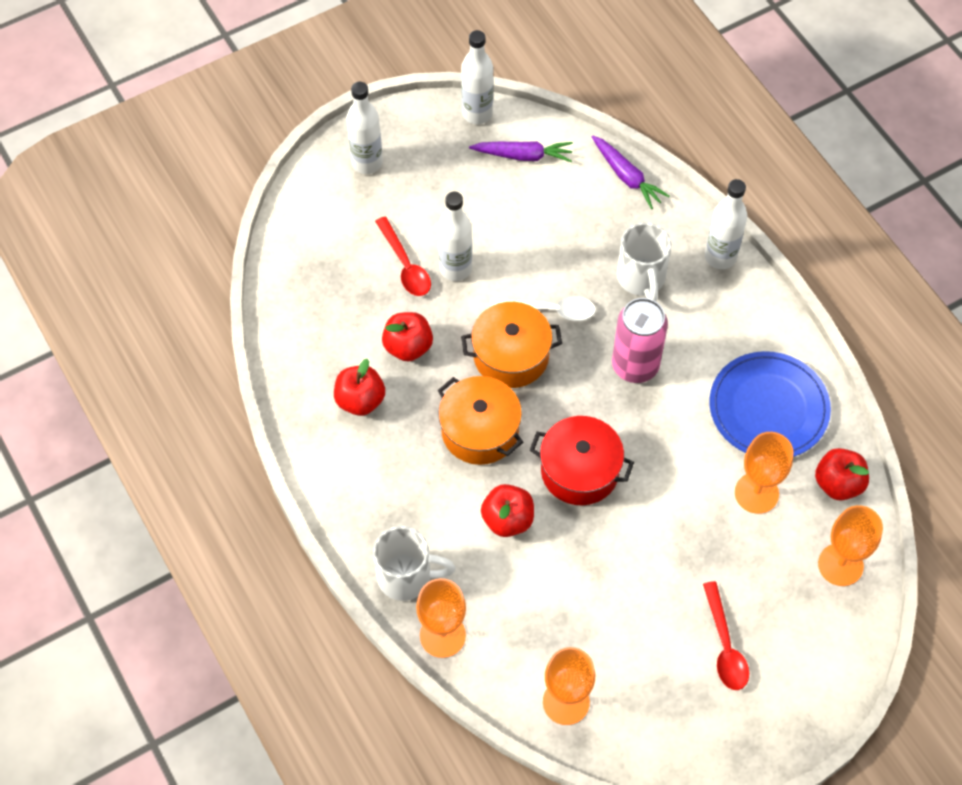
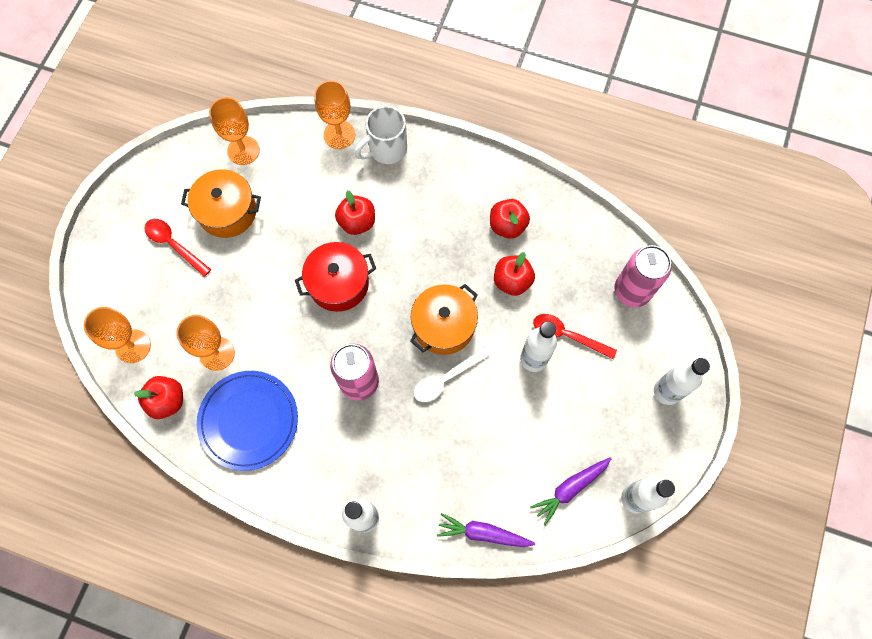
camera: 140 degrees right, 10 degrees up
(307, 257) = (632, 291): none -> pink can
(480, 431) = (420, 262): orange pot -> orange pot (227, 212)
(641, 278) = (406, 453): white mug -> none

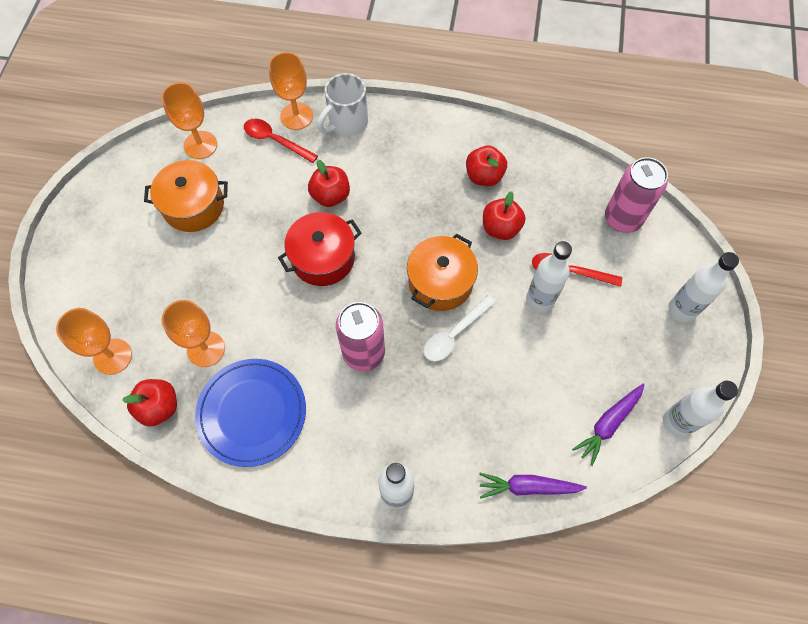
camera: 10 degrees left, 5 degrees down
(174, 245) = (142, 247): red spoon -> red spoon (275, 141)

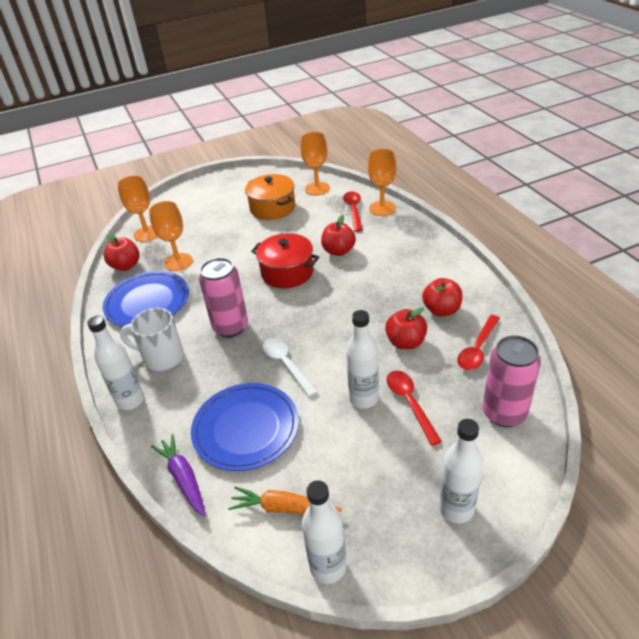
camera: 60 degrees right, 25 degrees down
(347, 123) = (403, 228): white mug -> white mug (162, 357)
(440, 282) = (323, 335): orange pot -> none
(454, 334) = (286, 364): white spoon -> white spoon turned 45 degrees clockwise
(507, 408) = (246, 428): none -> blue plate
(547, 186) = (477, 349): none -> red spoon
(608, 424) = (283, 508): purple carrot -> orange carrot

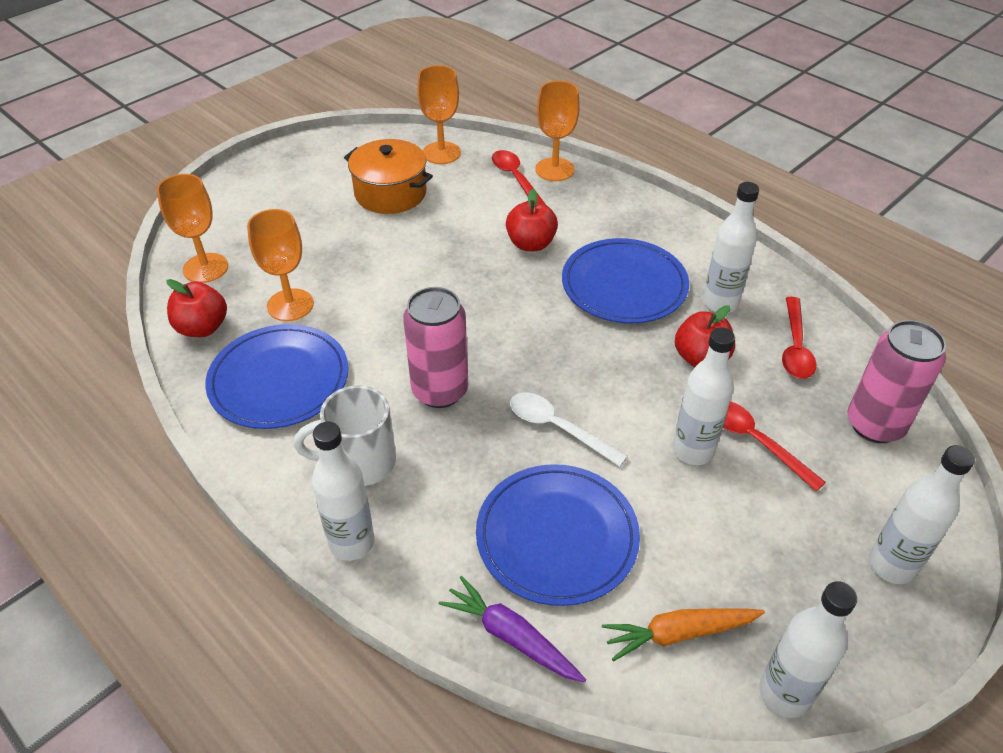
camera: 25 degrees left, 5 degrees up
(287, 272) = (474, 290): red pot -> none
(383, 286) = (624, 285): none -> blue plate
(441, 310) = (720, 303): red apple -> white bottle

